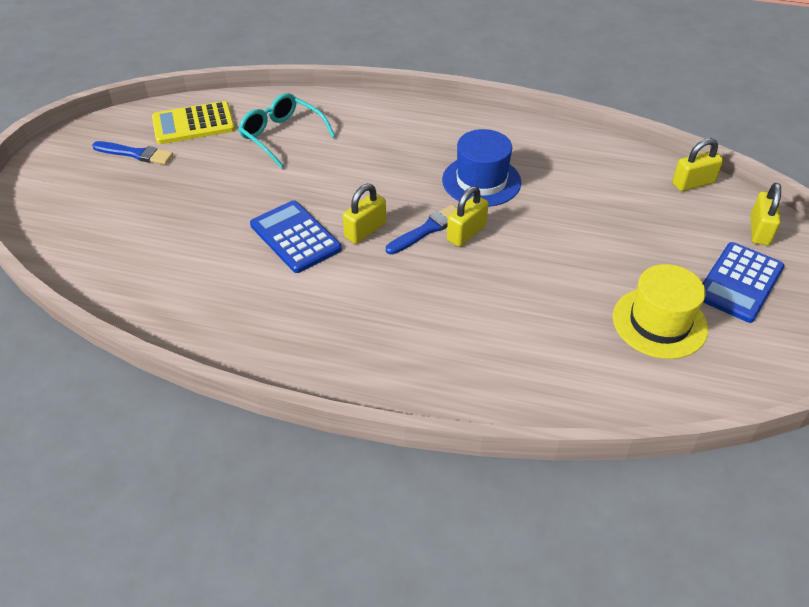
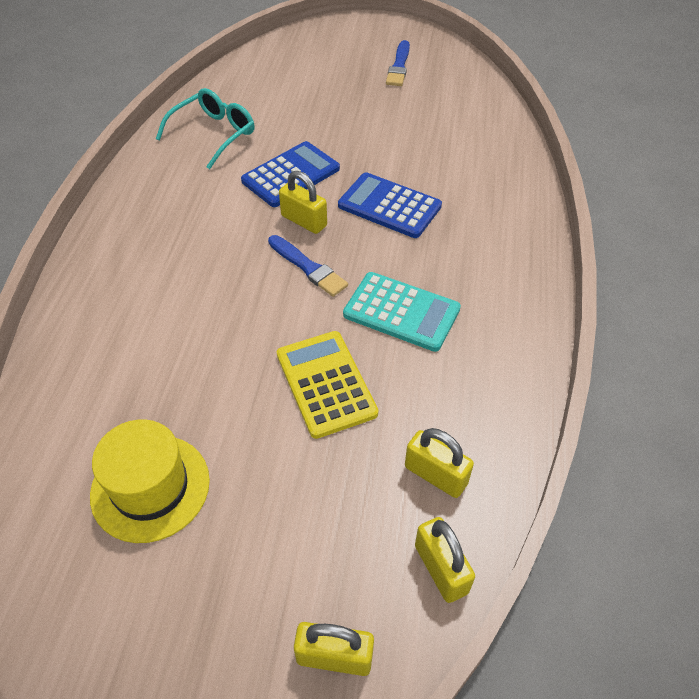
camera: 85 degrees right, 5 degrees up
(193, 124) = (454, 90): yellow calculator -> yellow calculator (326, 384)
(282, 136) = (449, 148): turquoise glasses -> turquoise glasses (213, 134)
(466, 233) = (305, 300): yellow padlock -> yellow padlock (435, 475)
(481, 181) = (401, 312): blue hat -> turquoise calculator
(739, 282) = (218, 602): blue calculator -> blue calculator (389, 206)

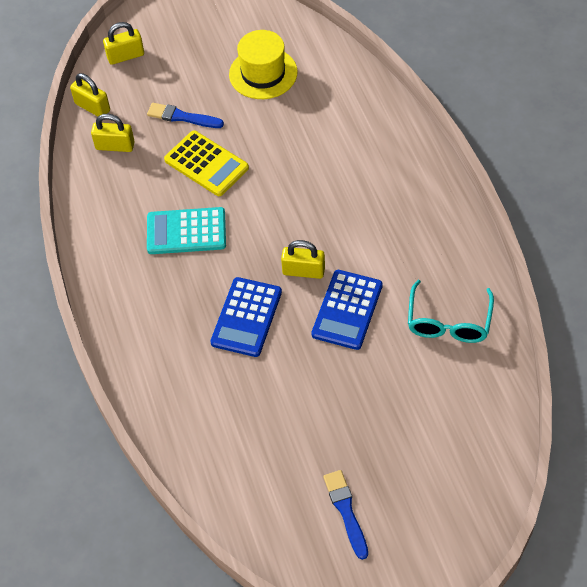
camera: 155 degrees right, 5 degrees up
(308, 267) = (272, 234): blue brush -> blue brush (182, 117)
(389, 206) = (246, 317): blue calculator -> blue calculator turned 105 degrees clockwise

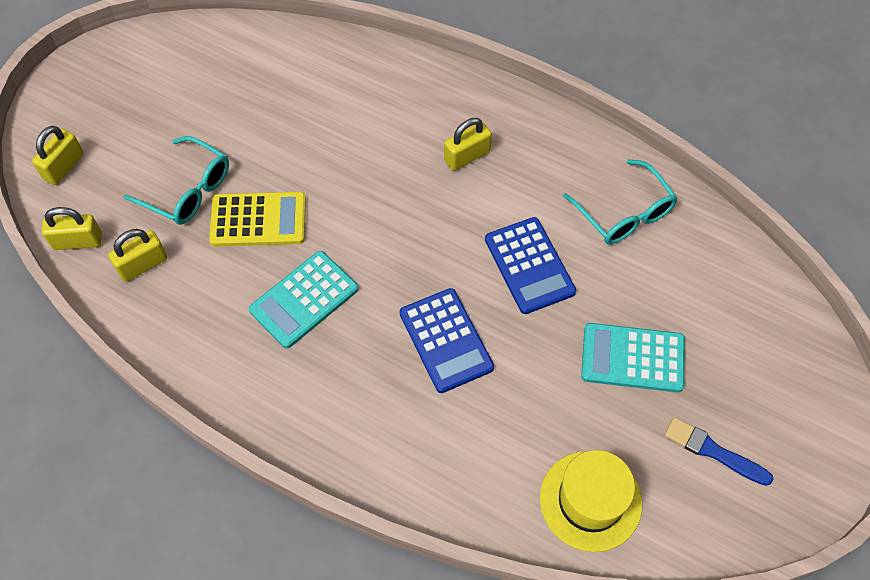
camera: 45 degrees left, 5 degrees up
(182, 117) = (187, 190): blue brush -> turquoise glasses
(263, 73) = (229, 97): yellow hat -> yellow hat (590, 500)
(303, 271) = (454, 258): yellow padlock -> yellow padlock (467, 156)
(354, 416) = (632, 358): none -> turquoise calculator

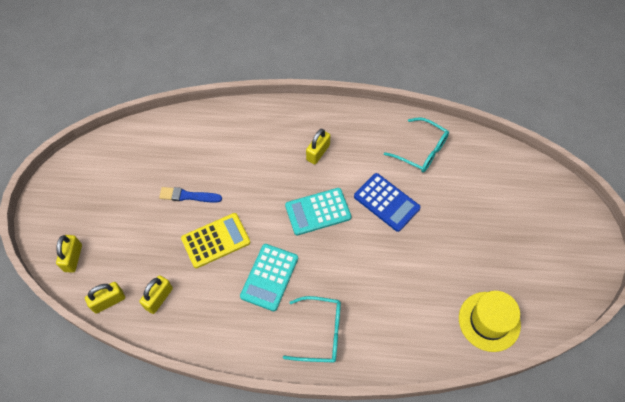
camera: 25 degrees left, 0 degrees up
(187, 190) = (161, 240): turquoise glasses -> turquoise glasses (320, 333)
(446, 340) = (363, 265): blue calculator -> none
(632, 358) = (469, 231): turquoise calculator -> turquoise calculator (318, 212)
(713, 451) = (537, 264): blue brush -> blue brush (188, 196)

